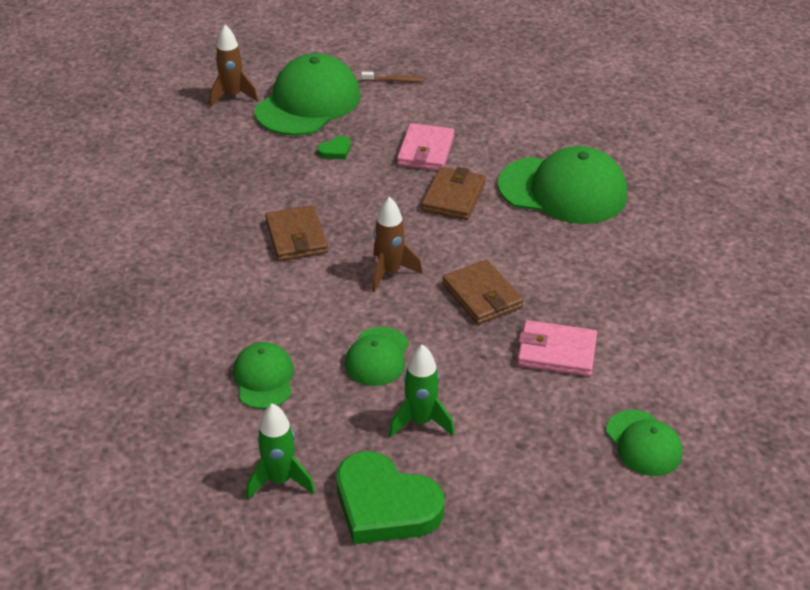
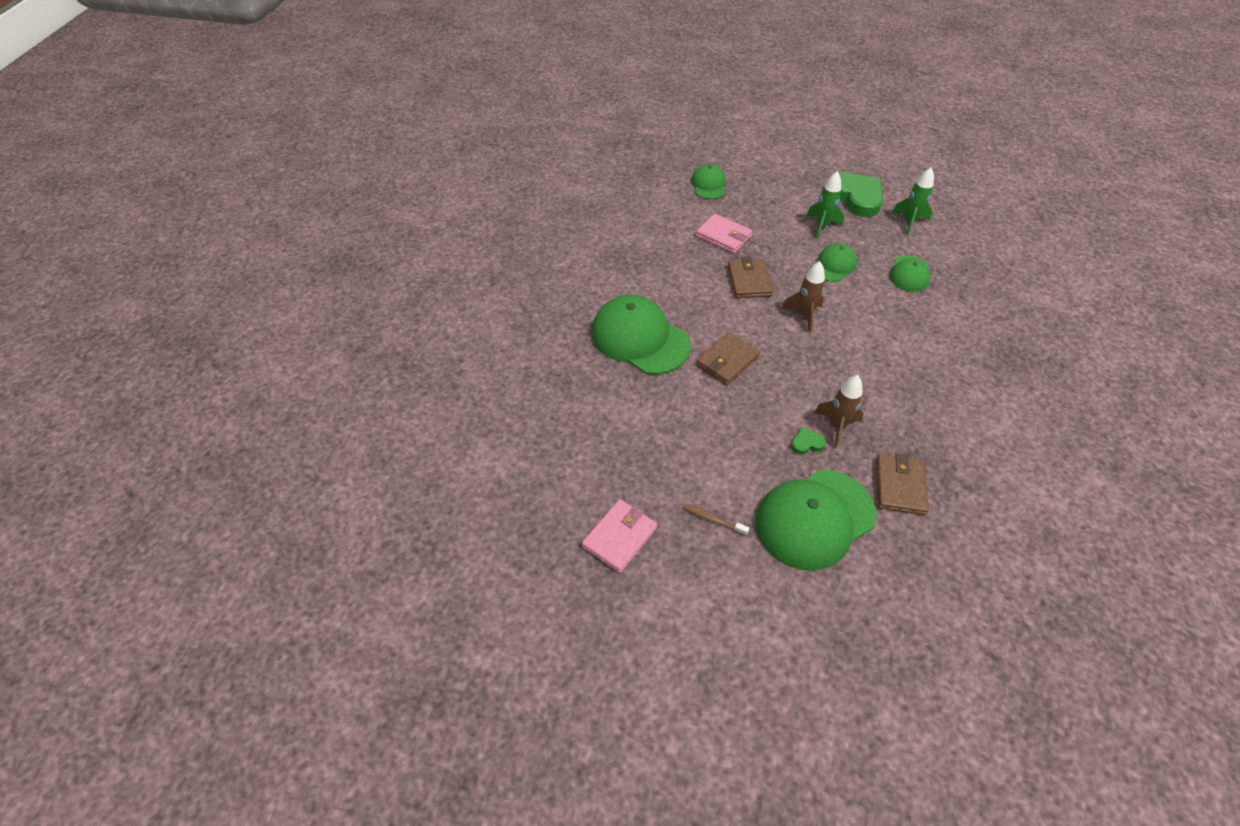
camera: 155 degrees left, 10 degrees up
(233, 96) = (894, 561): brown rocket -> brown rocket (836, 426)
(296, 237) = (865, 366): brown wallet -> brown wallet (899, 486)
(425, 151) = (726, 414): pink wallet -> pink wallet (619, 537)

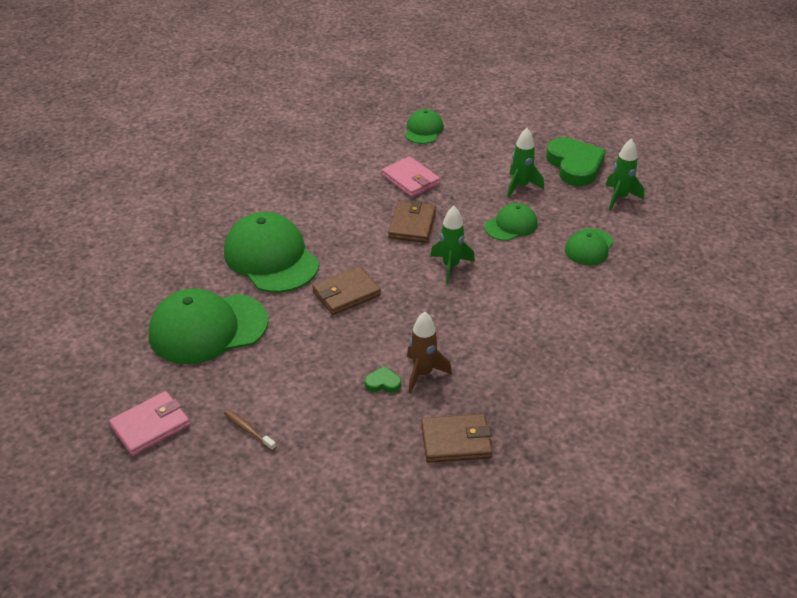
camera: 15 degrees right, 10 degrees down
(804, 315) = (450, 266): brown rocket -> green rocket
(814, 519) = (350, 451): green cap -> green cap (208, 328)
(899, 486) = (456, 441): brown wallet -> brown wallet turned 60 degrees clockwise

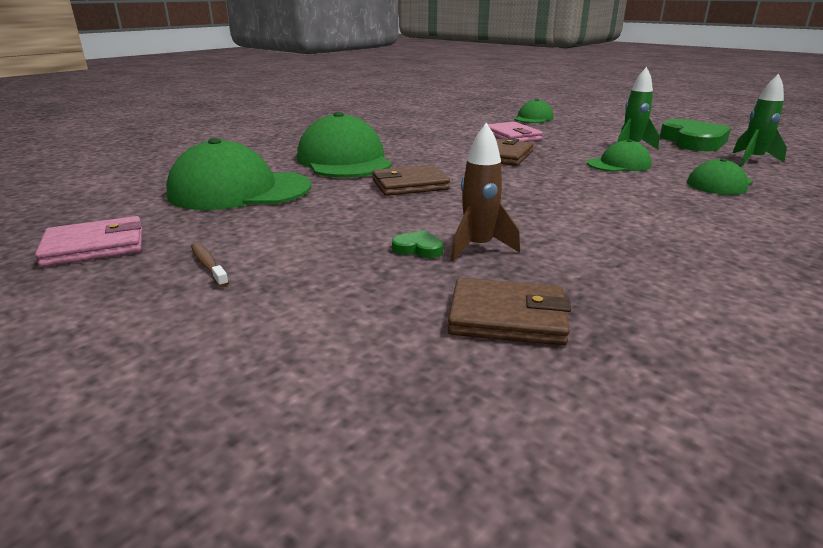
camera: 15 degrees right, 15 degrees down
(450, 266) = (541, 180): green rocket -> none

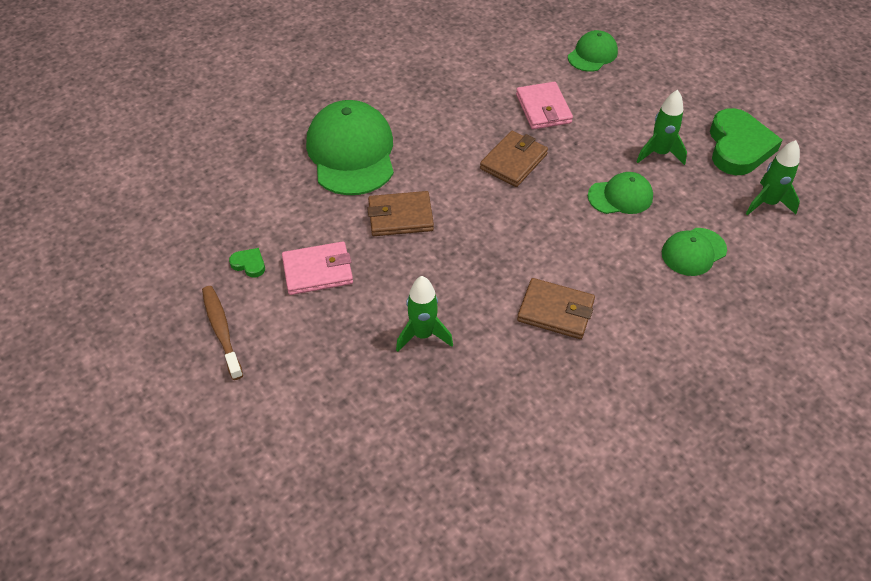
camera: 10 degrees right, 25 degrees up
(95, 246) = (140, 292): pink wallet -> pink wallet (317, 271)
(208, 265) = (221, 330): brown toothbrush -> brown toothbrush, size x1.57
(239, 190) = (248, 208): green cap -> none
(418, 248) = (377, 329): green heart -> green heart (249, 264)
(478, 248) = (423, 335): brown rocket -> green rocket
(507, 317) = (410, 424): brown wallet -> brown wallet (555, 311)

